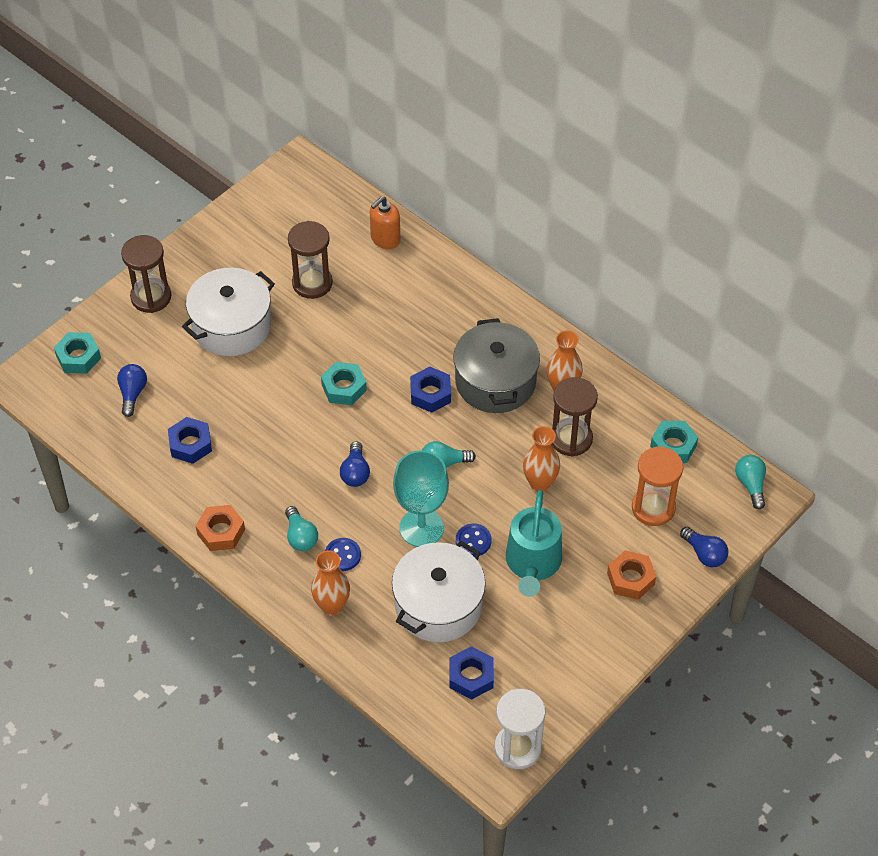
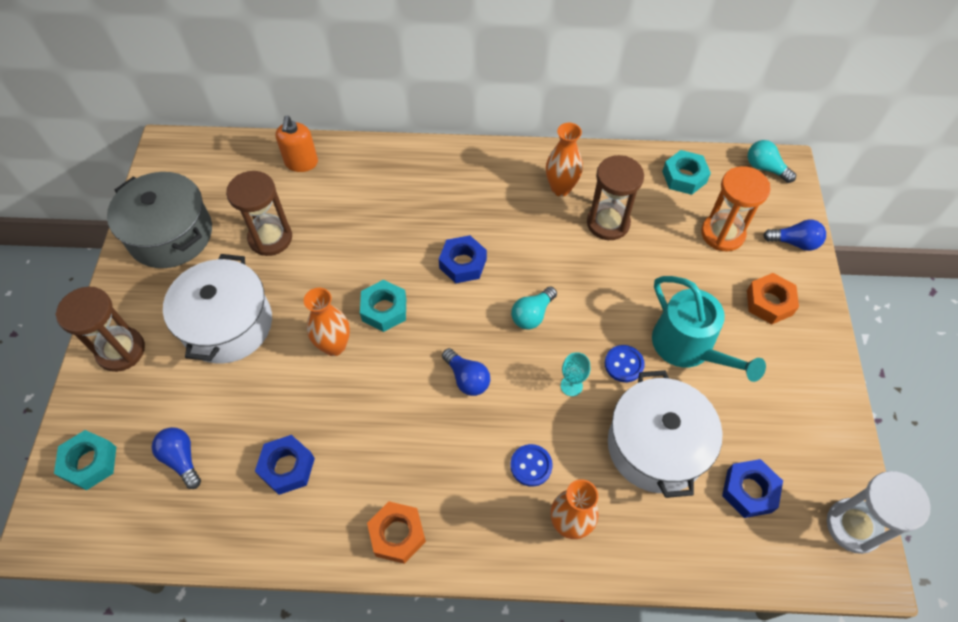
camera: 40 degrees left, 5 degrees up
(300, 537) = (476, 478): turquoise light bulb -> none
(421, 528) = (571, 386): turquoise goblet -> turquoise goblet, size x0.45
(495, 381) = (504, 218): grey pot -> grey pot (170, 234)
(540, 483) = (623, 276): orange vase -> orange vase (334, 346)

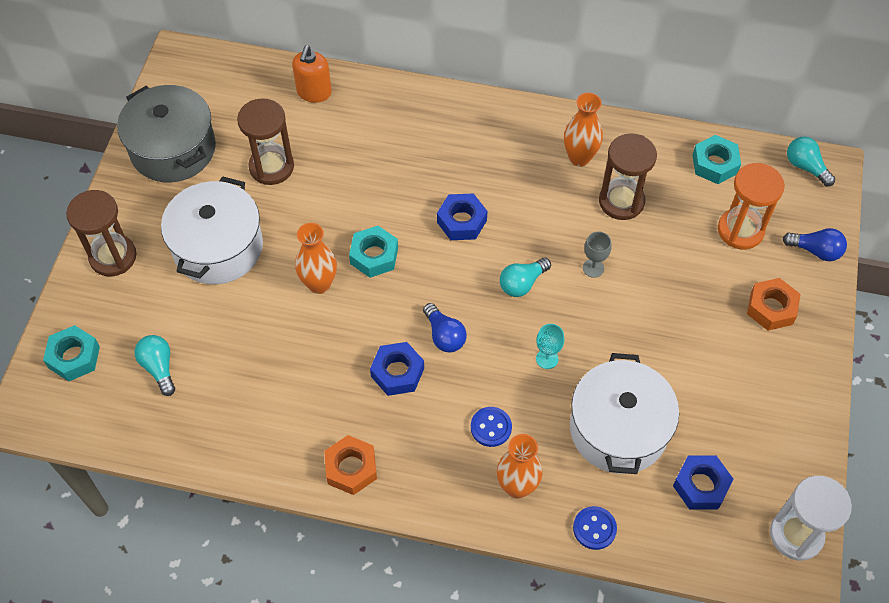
camera: 10 degrees right, 0 degrees up
(181, 459) = (159, 367): blue light bulb -> turquoise light bulb
(287, 467) = (257, 391): blue nut -> blue nut (397, 372)
(596, 289) = (593, 268): none -> grey goblet
(624, 364) = (604, 346): blue button -> blue button (594, 528)
(688, 347) = (674, 339): turquoise watering can -> none

